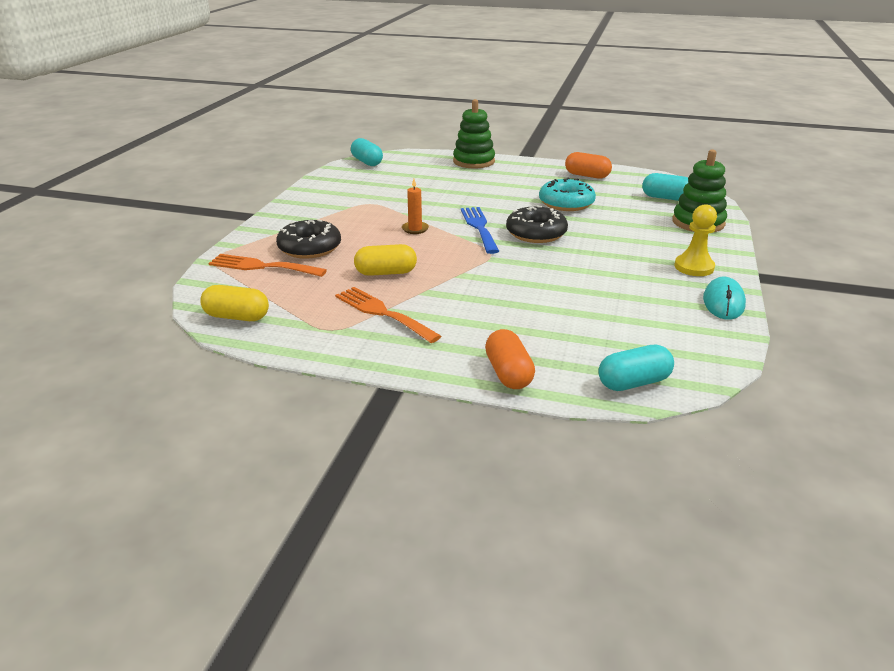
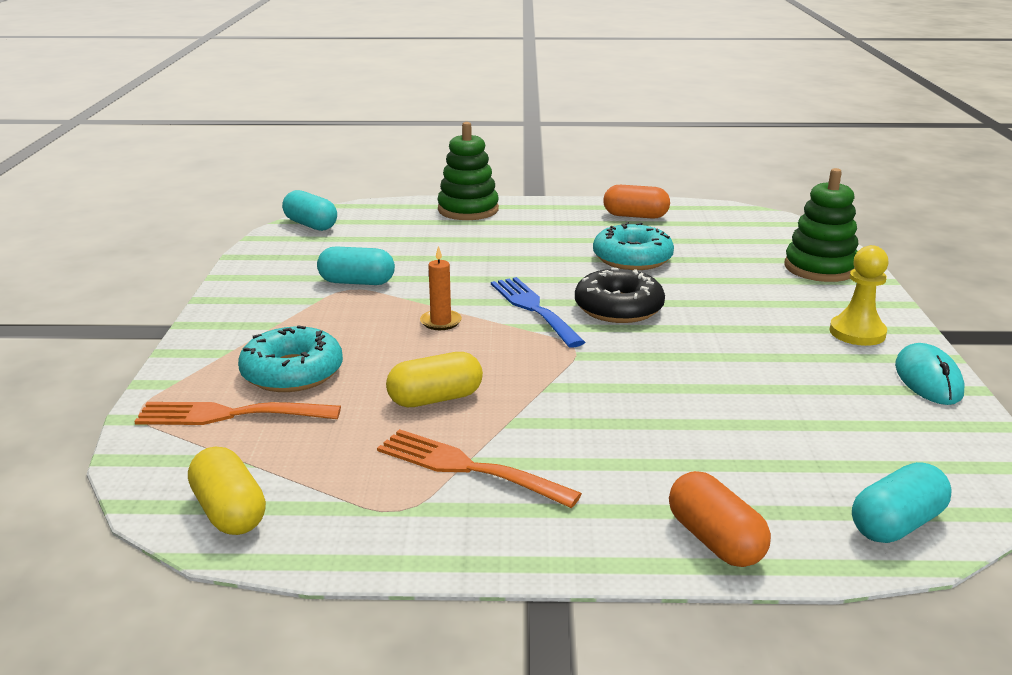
camera: 15 degrees left, 5 degrees down
(237, 317) = (229, 511): yellow capsule -> yellow capsule turned 60 degrees clockwise
(310, 248) = (292, 372): black donut -> turquoise donut
(666, 198) = (757, 237): turquoise capsule -> turquoise capsule (357, 282)

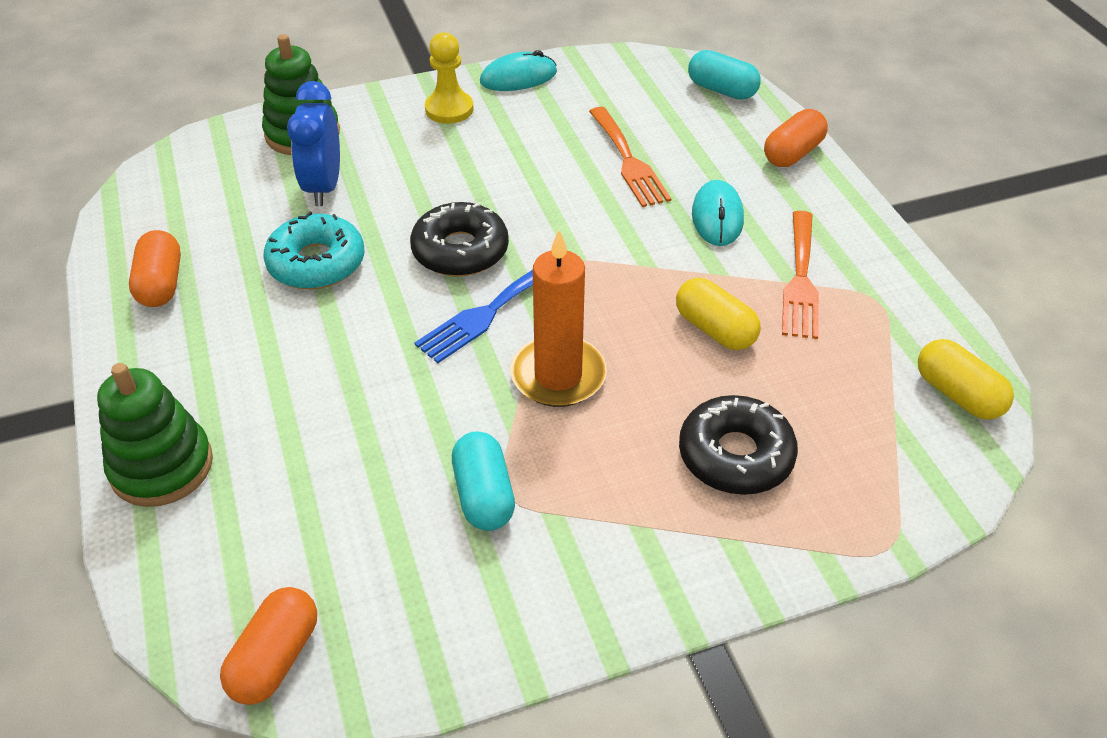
camera: 110 degrees left, 20 degrees up
(229, 415) = (840, 467): orange fork -> orange fork (628, 161)
(229, 511) = (958, 394): yellow capsule -> yellow capsule turned 75 degrees counterclockwise
(292, 372) = (735, 455): turquoise donut -> black donut
(311, 225) = (275, 658): turquoise capsule -> orange capsule
(441, 322) = (558, 375): orange candle -> orange candle, size x1.95
(603, 444) = (717, 217): none -> turquoise mouse
(733, 269) = (324, 187): none -> blue clock

